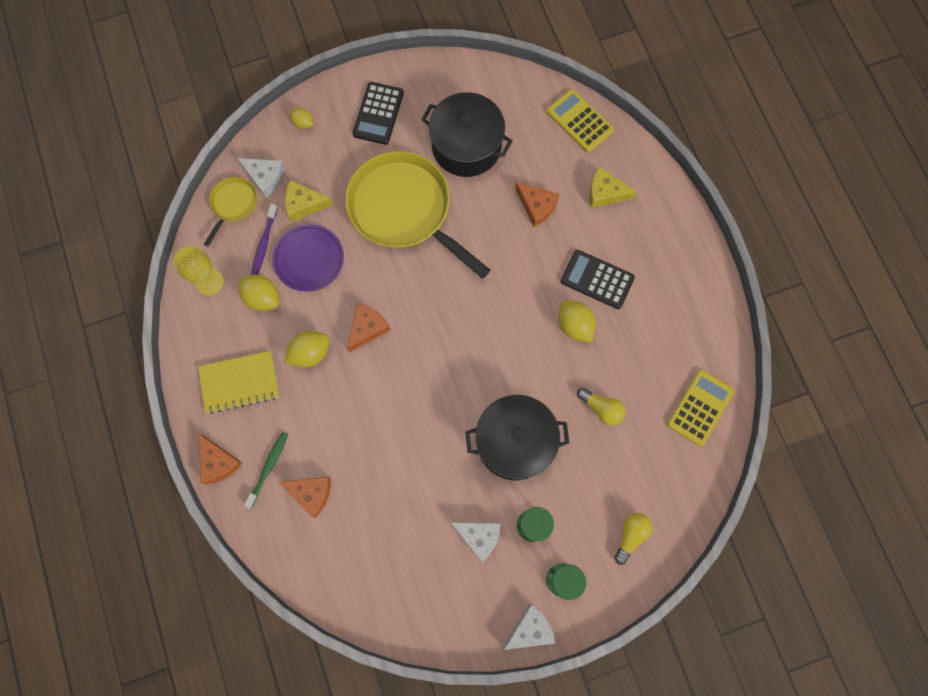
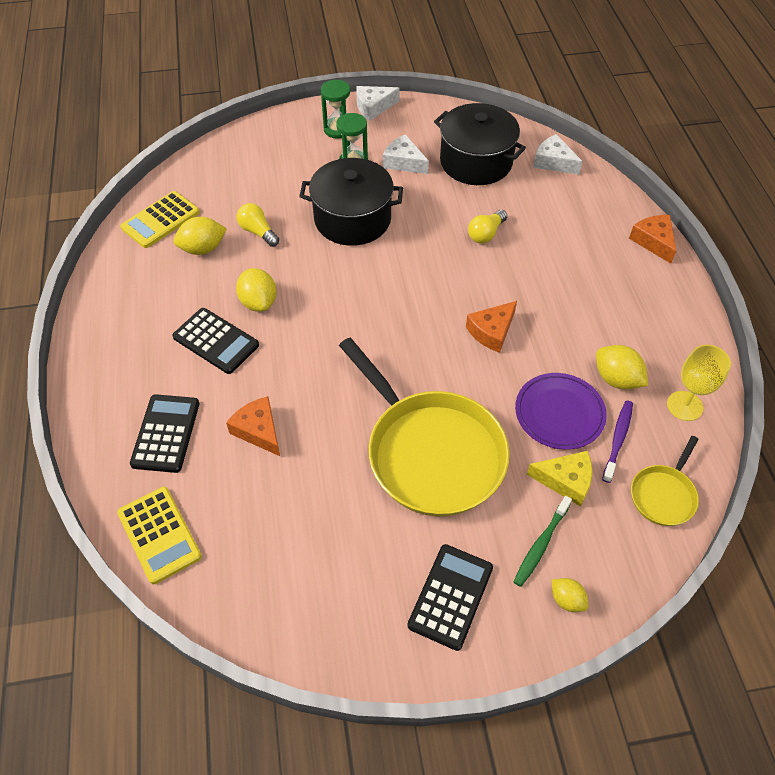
camera: 170 degrees left, 20 degrees down
(239, 382) = (637, 302): yellow notebook -> none
(265, 178) = (621, 525): white cheese -> white cheese (553, 162)
(268, 468) = (602, 231): green toothbrush -> green toothbrush (541, 545)
(310, 353) = (558, 318): yellow lemon -> yellow lemon (203, 249)
(311, 493) = (559, 208): orange cheese -> none
(466, 146) = (330, 524): black pot -> black pot (476, 162)
(605, 193) = (165, 433): yellow cheese -> black calculator
(630, 535) = (267, 147): yellow light bulb -> yellow light bulb (486, 234)

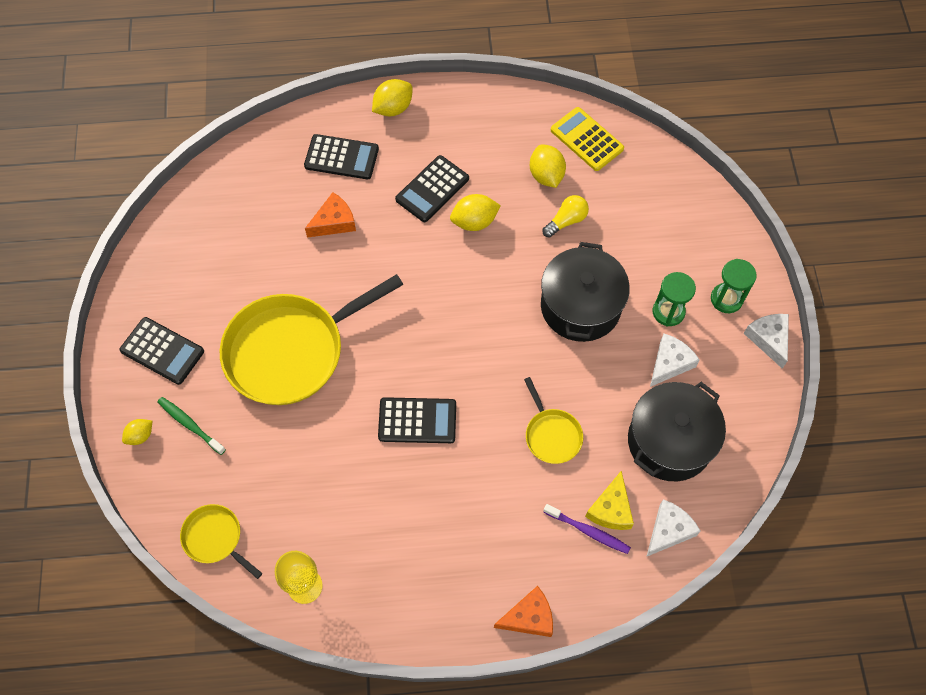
camera: 95 degrees right, 10 degrees up
(159, 534) = (253, 158): yellow calculator -> none
(486, 234) = (551, 435): yellow light bulb -> yellow pan
(492, 331) = (417, 420): orange cheese -> black calculator
(559, 413) = (314, 465): purple plate -> none
(565, 480) = (244, 456): yellow cheese -> yellow cheese (611, 509)
(616, 379) = (345, 527): yellow lemon -> yellow lemon (393, 108)
(618, 440) = (278, 512): purple toothbrush -> purple toothbrush (588, 531)

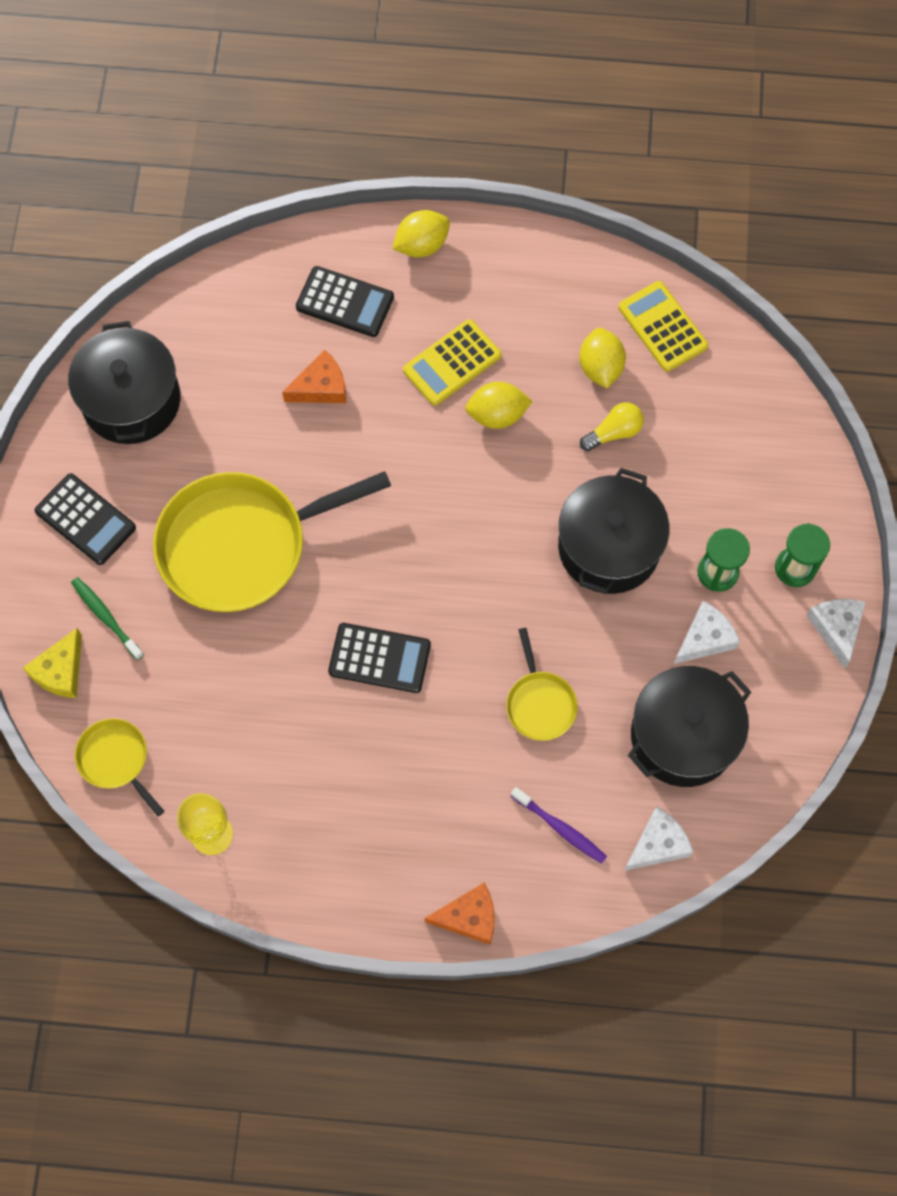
camera: 10 degrees right, 5 degrees up
(140, 436) = (45, 621): yellow lemon -> none
(186, 254) = (131, 400): none -> black pot
(432, 189) = (452, 363): black calculator -> yellow calculator
(611, 509) = (593, 806): yellow cheese -> yellow cheese (60, 671)

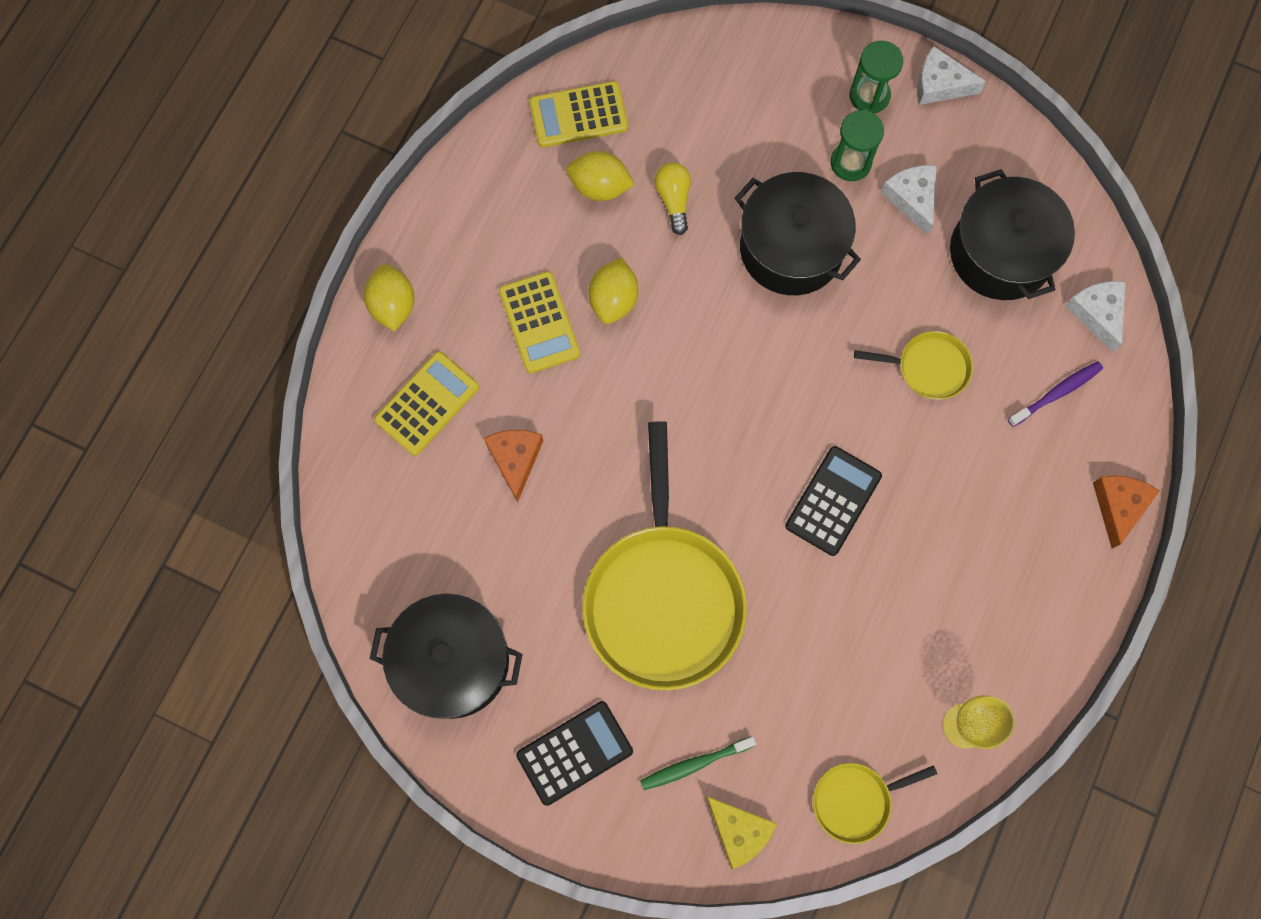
camera: 70 degrees left, 5 degrees up
(345, 302) = (427, 403): black calculator -> yellow calculator

